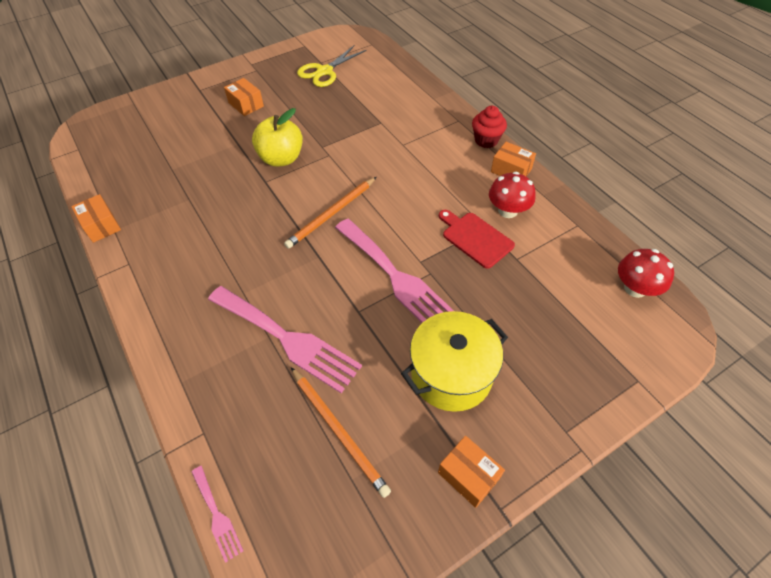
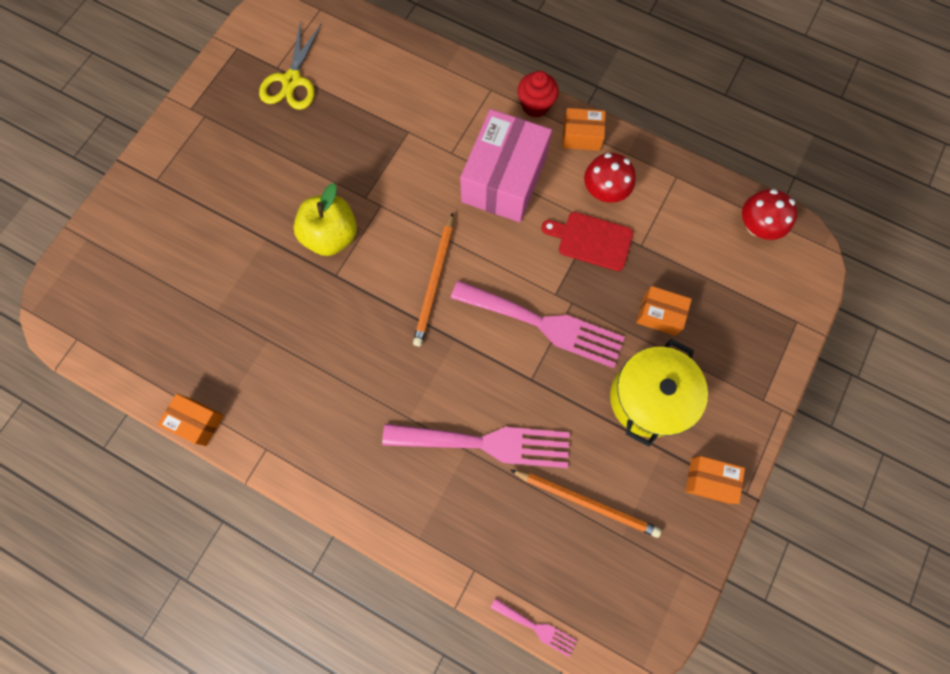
camera: 30 degrees left, 20 degrees up
(246, 104) = (232, 177): orange box -> orange box (659, 315)
(431, 173) = (504, 179): none -> pink box

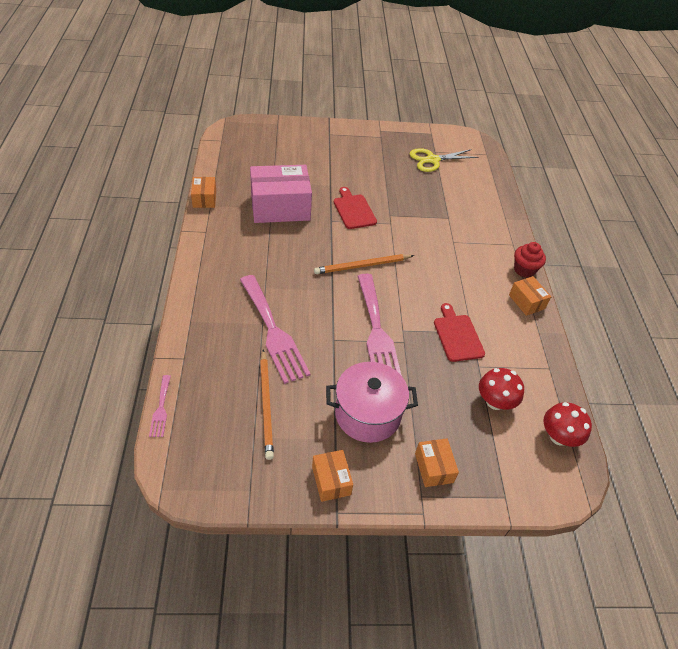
camera: 55 degrees right, 25 degrees down
(331, 236) = (354, 210): yellow apple -> red cutting board
(504, 179) = (459, 273): pink box -> pink box (280, 207)
(604, 191) = (499, 329): red mushroom -> red mushroom (495, 401)
(648, 398) = (367, 414): yellow pot -> pink pot
(659, 315) = (436, 397): orange box -> orange box (433, 468)

